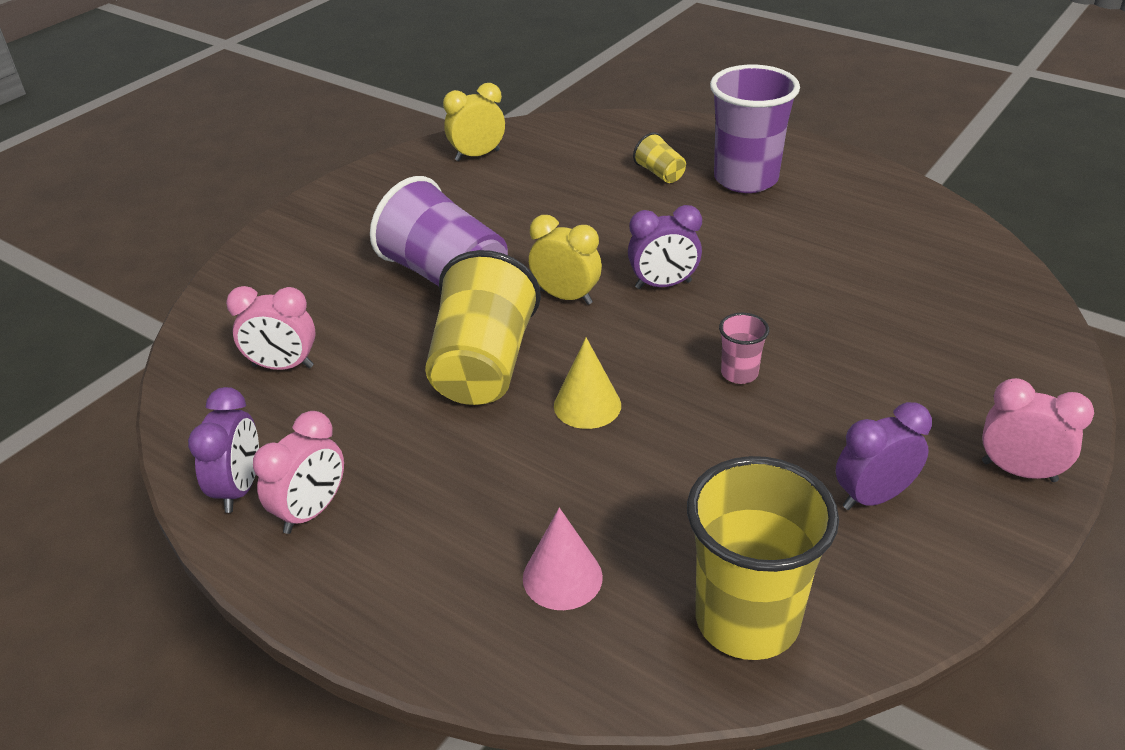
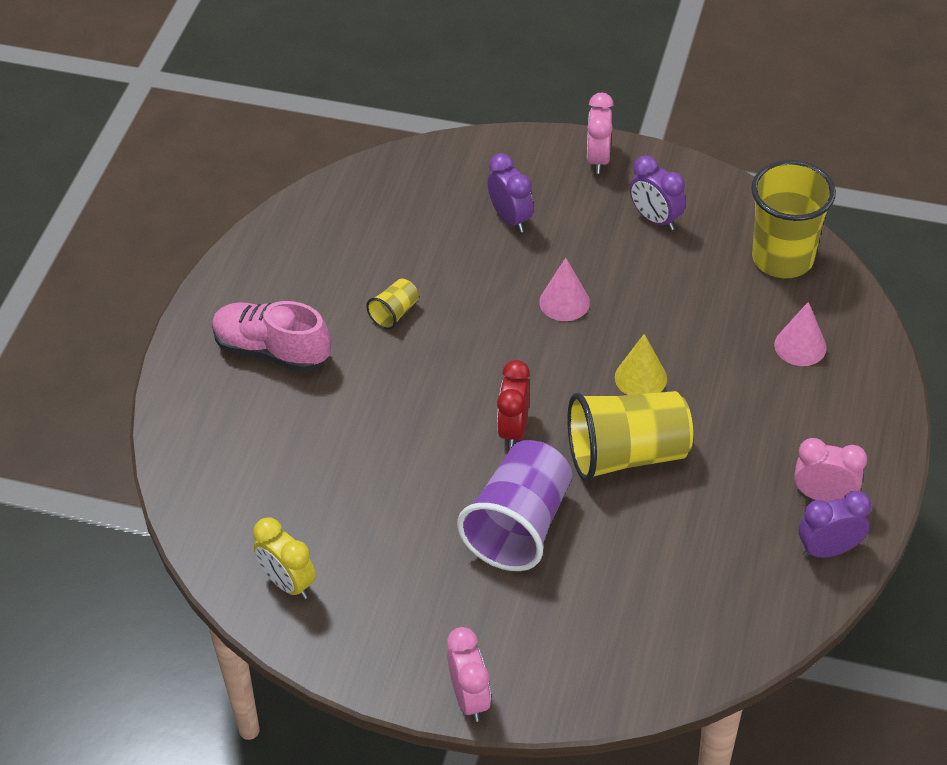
camera: 110 degrees left, 10 degrees up
(283, 366) = (692, 590): pink clock -> pink clock (469, 698)
(566, 297) = (513, 429): yellow clock -> red clock
(660, 173) = (281, 416): yellow cup -> yellow cup (394, 313)
(663, 285) = (470, 370): purple clock -> purple clock (510, 219)
(739, 373) = (564, 302): pink cup -> pink cone
(745, 179) = (272, 350): purple cup -> pink shoe

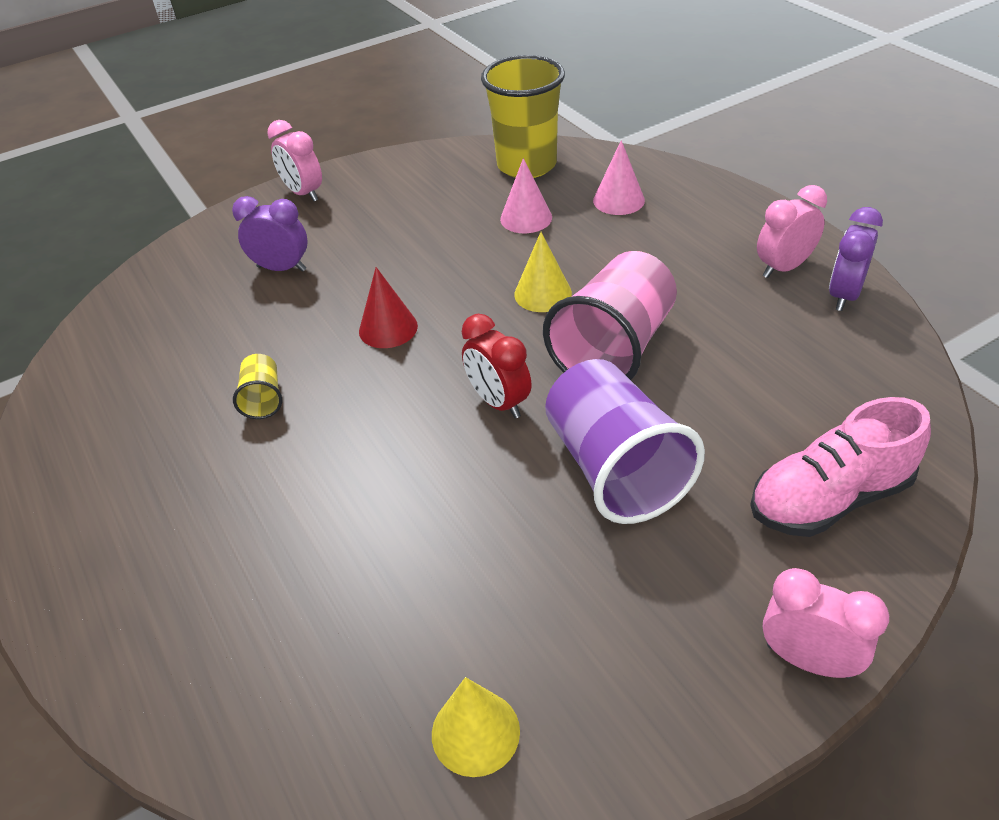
camera: 45 degrees left, 5 degrees down
(272, 350) = (166, 521): pink shoe -> pink shoe (829, 498)
(288, 583) = (475, 732): yellow clock -> yellow cone
(517, 322) = (388, 328): none -> red cone
(564, 302) = (407, 289): pink cone -> pink cone (526, 218)
(626, 454) = (614, 348): yellow cup -> pink cup
(655, 219) = (402, 199): purple clock -> none

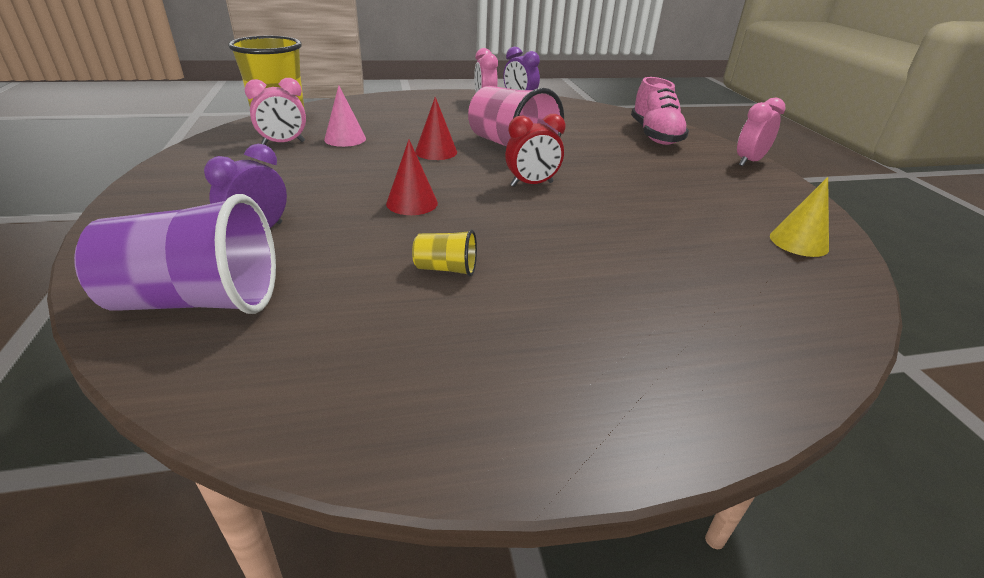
camera: 75 degrees left, 10 degrees down
(303, 193) = (146, 204): pink clock -> pink clock (283, 143)
(543, 293) = (436, 152): yellow cone -> red cone
(615, 469) = (611, 168): purple cup -> purple cup (198, 301)
(618, 200) = (368, 115): pink cone -> none

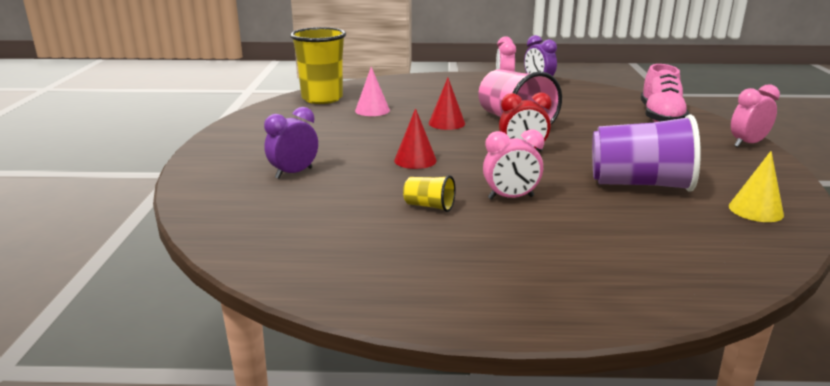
camera: 15 degrees right, 10 degrees down
(198, 301) = (248, 211): purple cup -> purple cup (640, 184)
(283, 143) = (322, 112): pink clock -> pink clock (510, 198)

